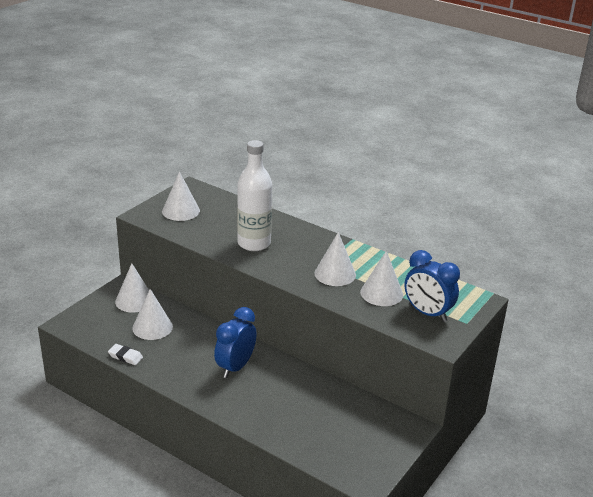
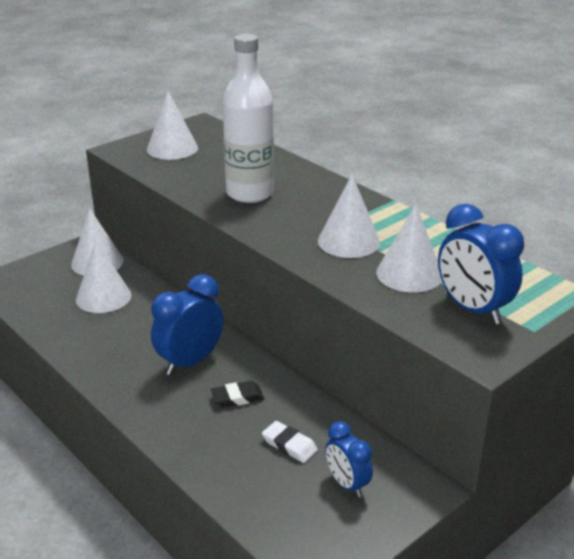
camera: 15 degrees right, 0 degrees up
(125, 356) = (49, 330): white eraser -> white eraser (289, 445)
(277, 387) = (237, 397): none -> black eraser
(366, 432) = (347, 484): none -> blue clock

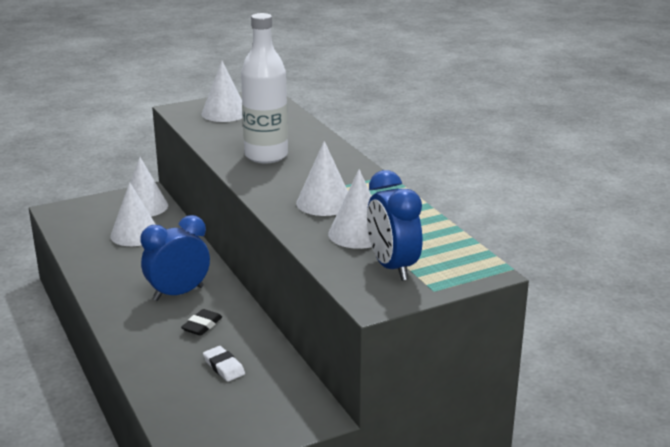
camera: 15 degrees right, 5 degrees down
(237, 397) = (202, 325): black eraser -> black eraser turned 60 degrees counterclockwise
(347, 484) = (254, 403): blue clock -> none

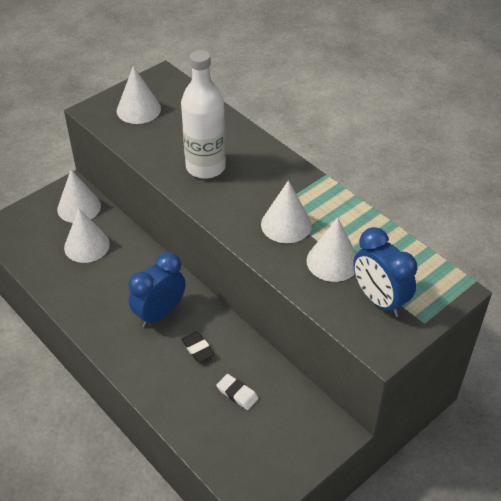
camera: 15 degrees left, 20 degrees up
(202, 325) = (197, 349): black eraser -> black eraser turned 45 degrees counterclockwise

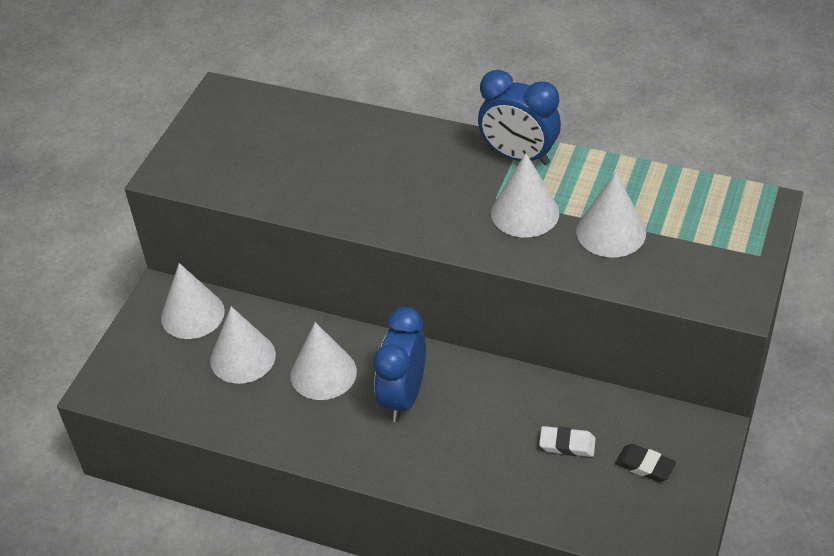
camera: 25 degrees left, 0 degrees up
(138, 109) = (227, 148): white cone -> white cone (323, 373)
(197, 349) = (481, 416): black eraser -> black eraser (645, 465)
(205, 167) = (373, 185): white bottle -> none
(379, 300) = (694, 252): blue clock -> blue clock (518, 156)

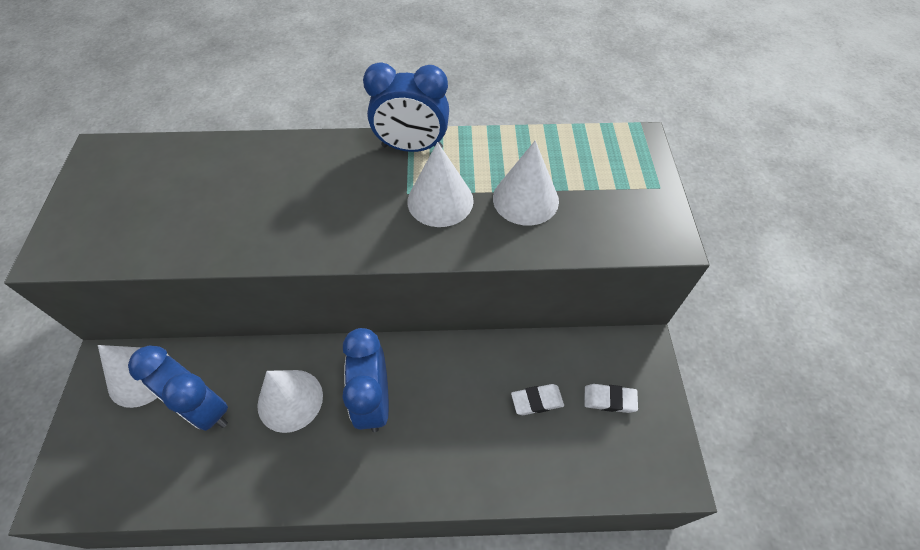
camera: 25 degrees left, 10 degrees up
(243, 357) = (204, 408): white cone -> blue clock
(645, 465) = (609, 400): black eraser -> white eraser

